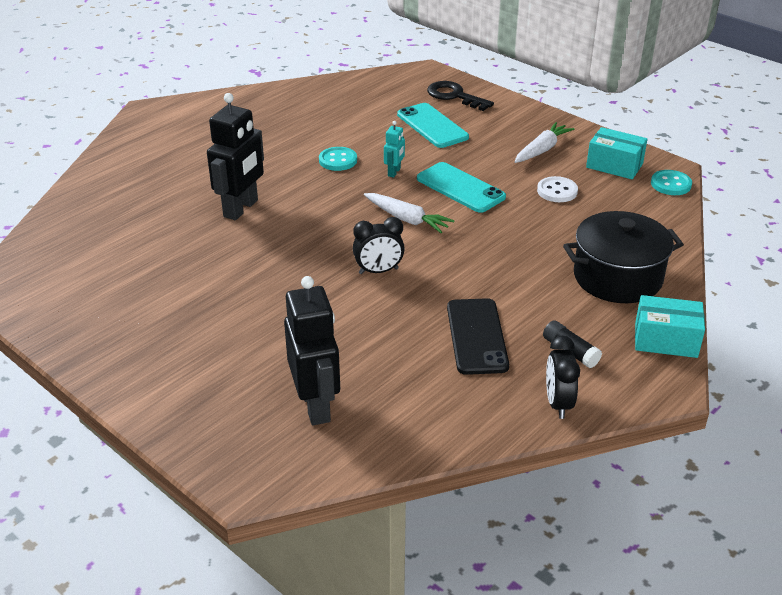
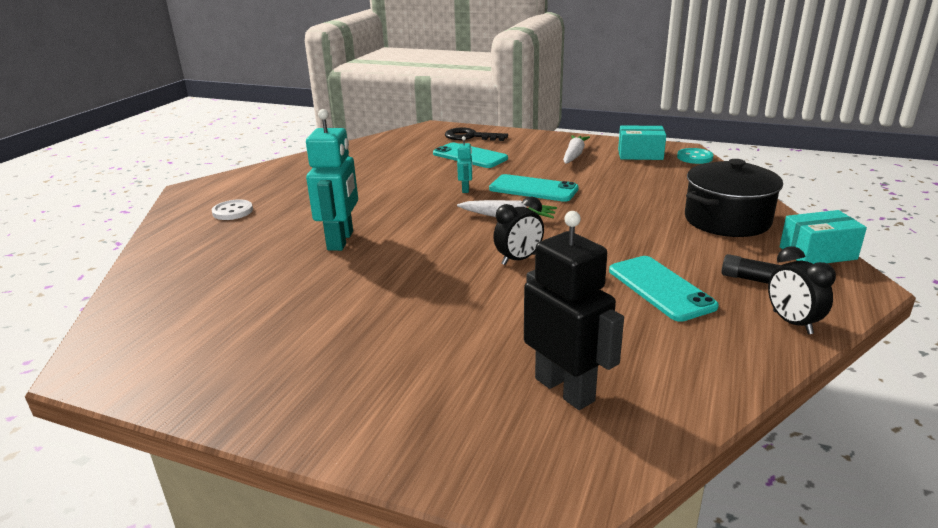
camera: 20 degrees left, 10 degrees down
(241, 209) = (341, 240): black robot -> turquoise robot
(338, 160) = (407, 191): turquoise button -> none
(476, 336) = (660, 288): black phone -> turquoise phone
(557, 191) = (614, 177): white button -> white button (233, 211)

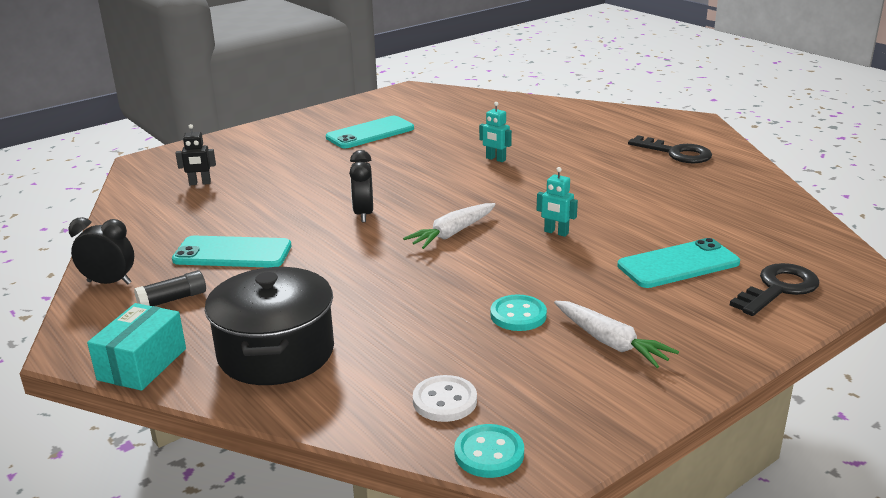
camera: 120 degrees right, 0 degrees up
(233, 211) = (613, 130): white button -> white button (444, 401)
(279, 183) = (676, 153): none -> black key
(341, 240) = (495, 159): turquoise robot -> turquoise robot, size x0.48
(533, 189) = (512, 269): turquoise phone -> turquoise phone (370, 133)
(565, 389) = (200, 183): black robot -> black robot, size x0.48
(581, 176) = (518, 315): none -> turquoise button
(640, 154) = (557, 404): turquoise box -> none

